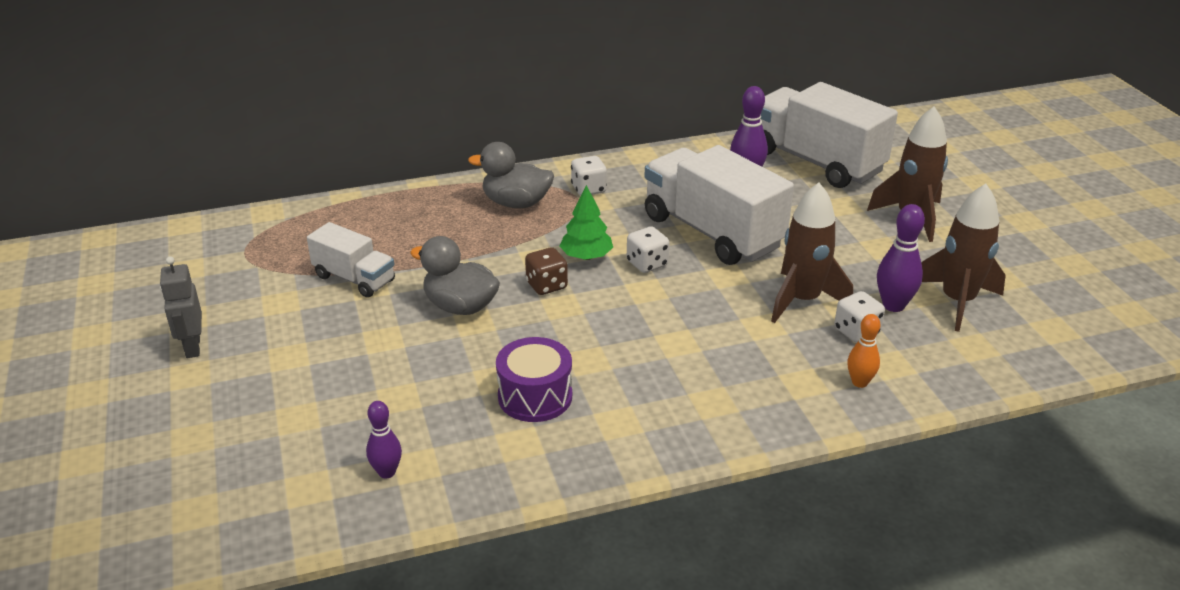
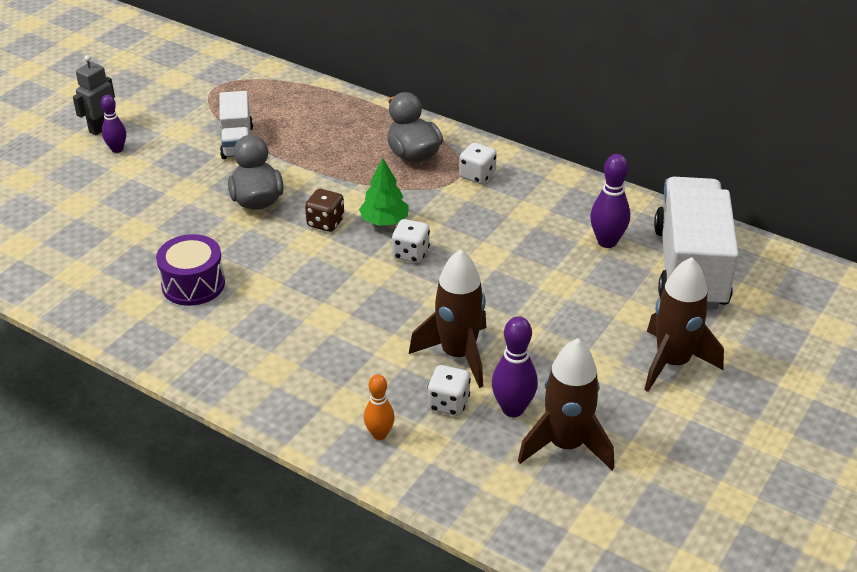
camera: 50 degrees right, 5 degrees up
(387, 472) = (59, 266): purple bowling pin -> purple bowling pin (117, 149)
(712, 232) = (497, 264): white truck -> none

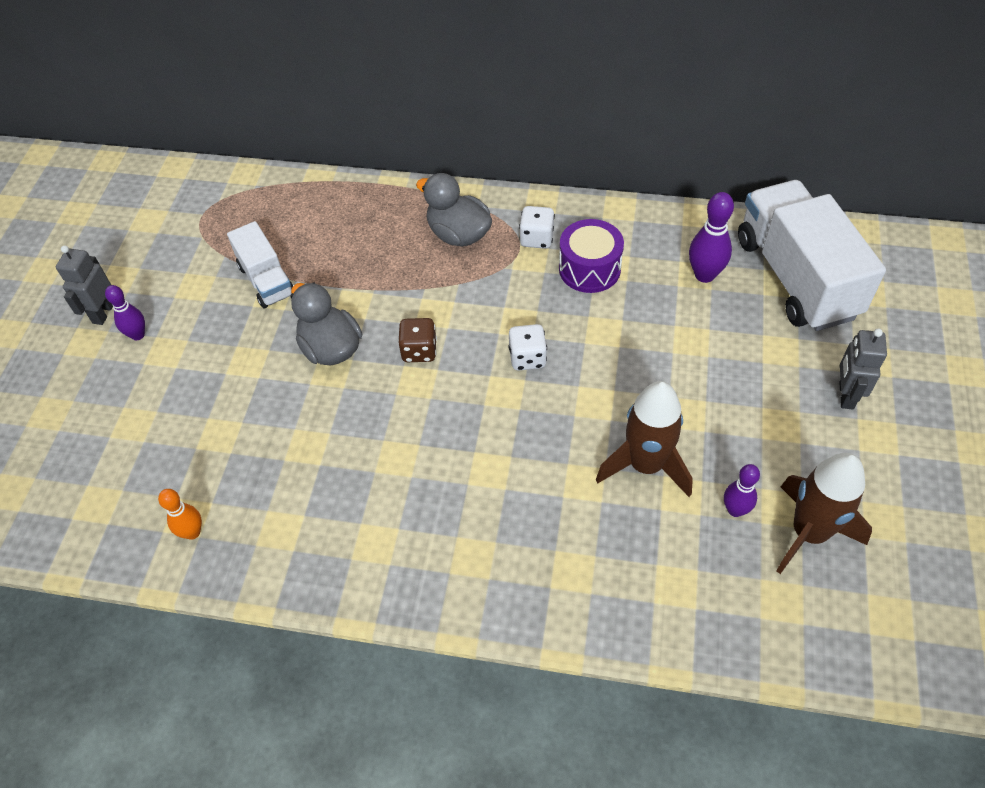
camera: 20 degrees left, 15 degrees up
(193, 284) = (325, 482): purple drum -> purple drum (589, 269)
(379, 434) = (627, 595): orange bowling pin -> orange bowling pin (192, 532)
(384, 221) = (478, 327): green tree -> none
(448, 403) = (671, 529): white dice -> none
(513, 409) = (735, 510): purple bowling pin -> purple bowling pin, size x0.66
(672, 363) = (845, 395): brown rocket -> grey robot

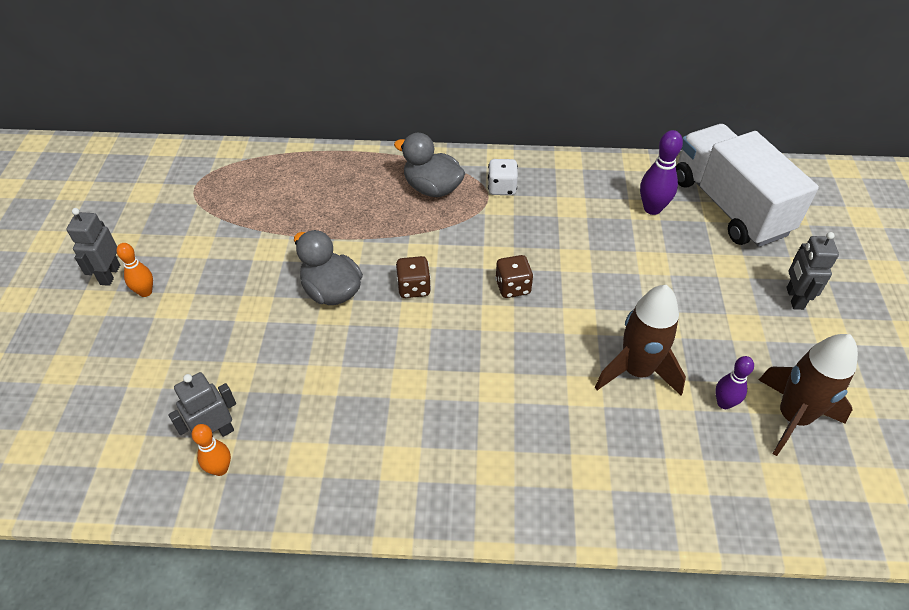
camera: 10 degrees left, 5 degrees down
(138, 335) = (145, 292): purple bowling pin -> orange bowling pin
(192, 496) = (216, 434): none -> grey robot
(266, 280) = (263, 237): white truck -> none
(527, 358) = (512, 287): white dice -> brown dice
(589, 269) = (552, 209): purple drum -> none

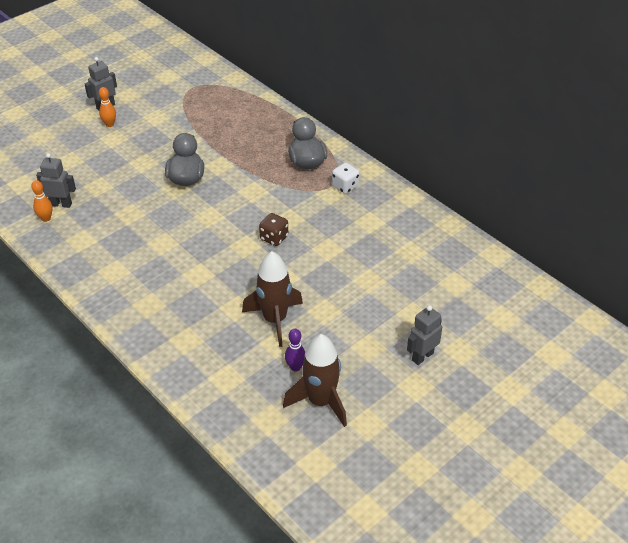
camera: 45 degrees right, 5 degrees down
(414, 288) = (225, 204): brown dice -> none
(652, 208) = (416, 254): purple bowling pin -> none
(729, 206) = (468, 286): white truck -> none

